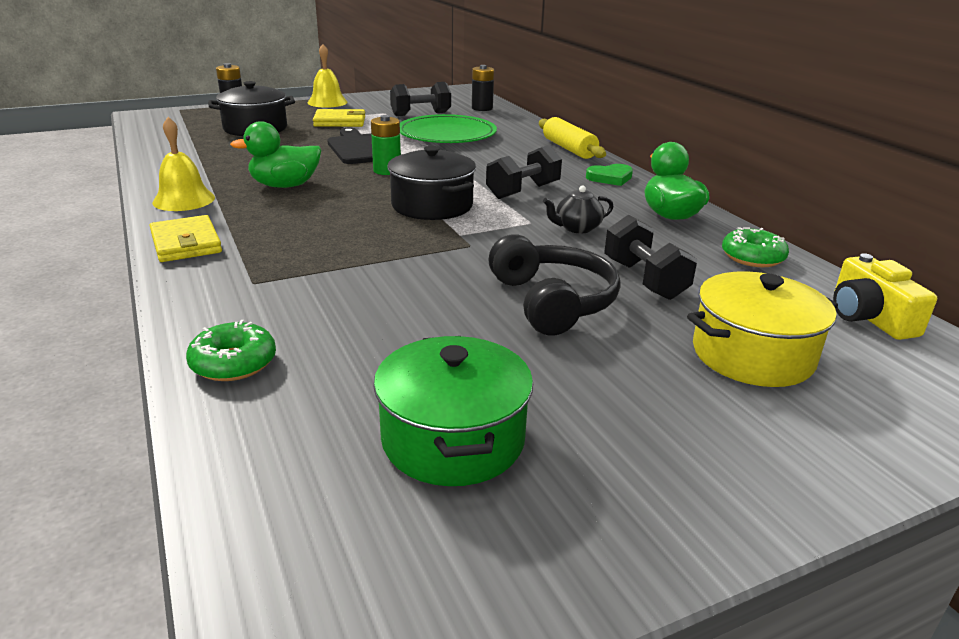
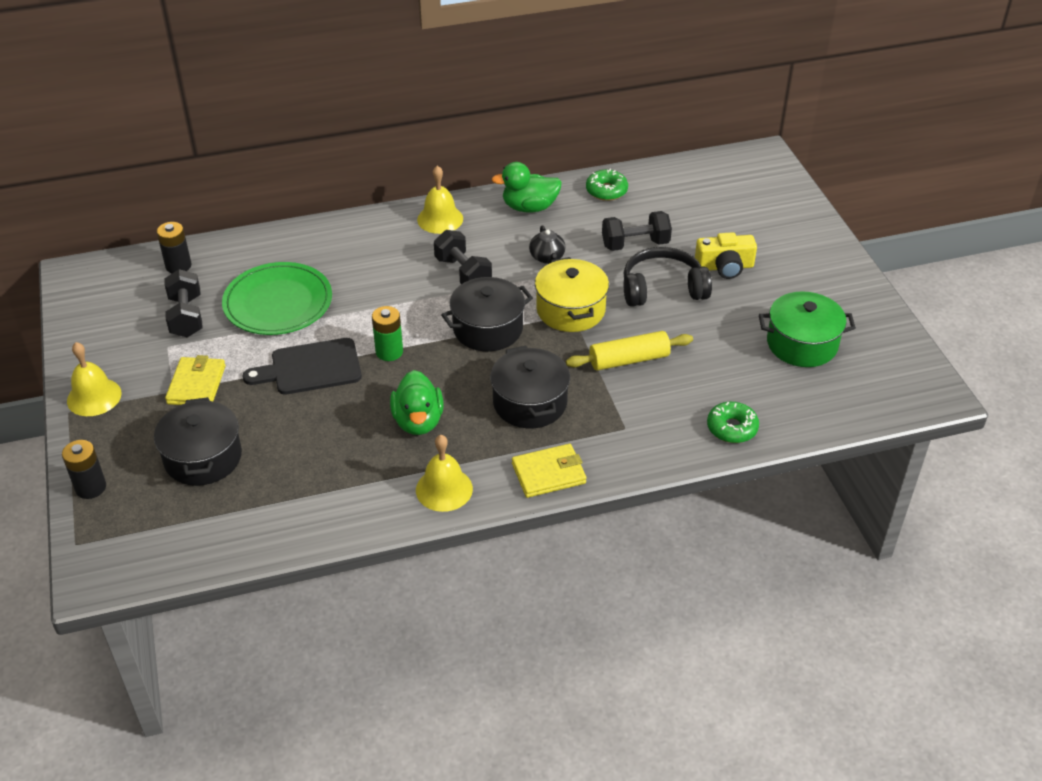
camera: 80 degrees left, 15 degrees up
(307, 230) = (530, 403): none -> black pot
(569, 149) = (352, 227): yellow rolling pin -> yellow rolling pin (629, 360)
(610, 178) = (440, 219): green heart -> yellow bell
(752, 355) = (727, 227): yellow pot -> yellow pot (570, 310)
(869, 317) = (688, 174): yellow camera -> yellow camera (724, 267)

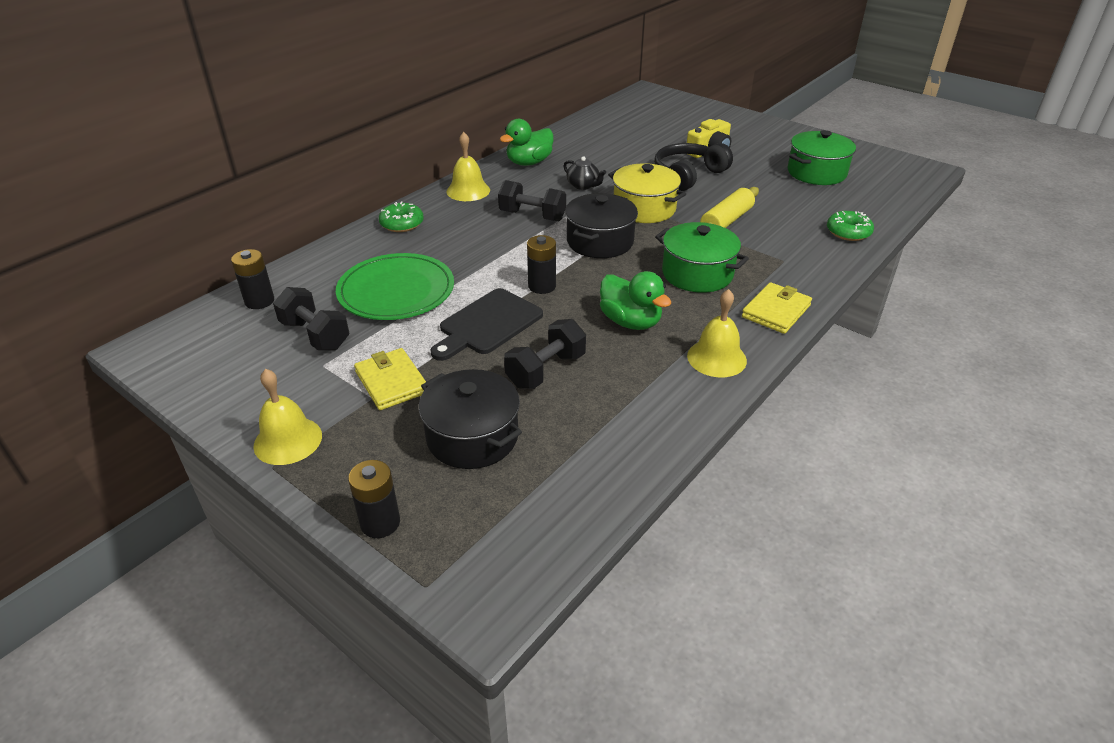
camera: 35 degrees left, 5 degrees down
(389, 352) = (542, 286): green battery -> black battery
(530, 403) = (697, 274): black pot -> green pot
(606, 191) = (571, 137): green donut -> green donut (402, 224)
(635, 244) = (634, 158): black dumbbell -> black dumbbell (546, 370)

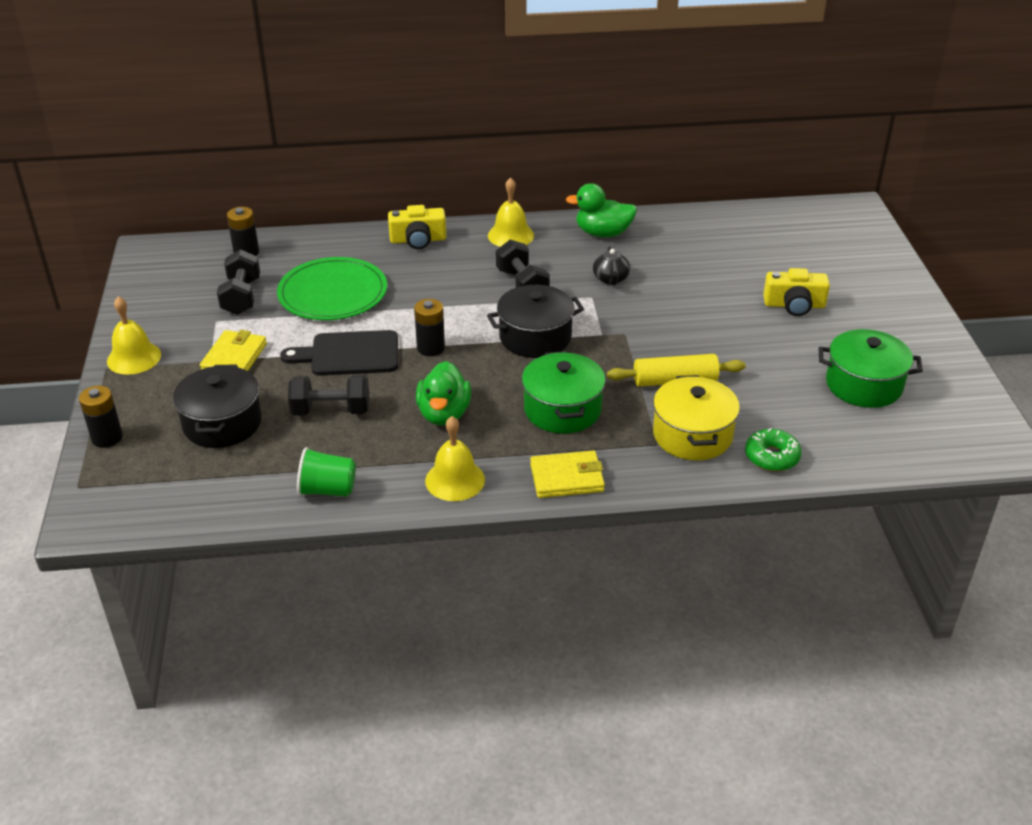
camera: 45 degrees right, 0 degrees up
(402, 224) = (418, 240): green donut -> yellow camera
(644, 209) = (624, 329): yellow pot -> yellow pot (692, 435)
(647, 426) = (327, 490): none -> green cup
(688, 175) = (724, 318): black headphones -> none

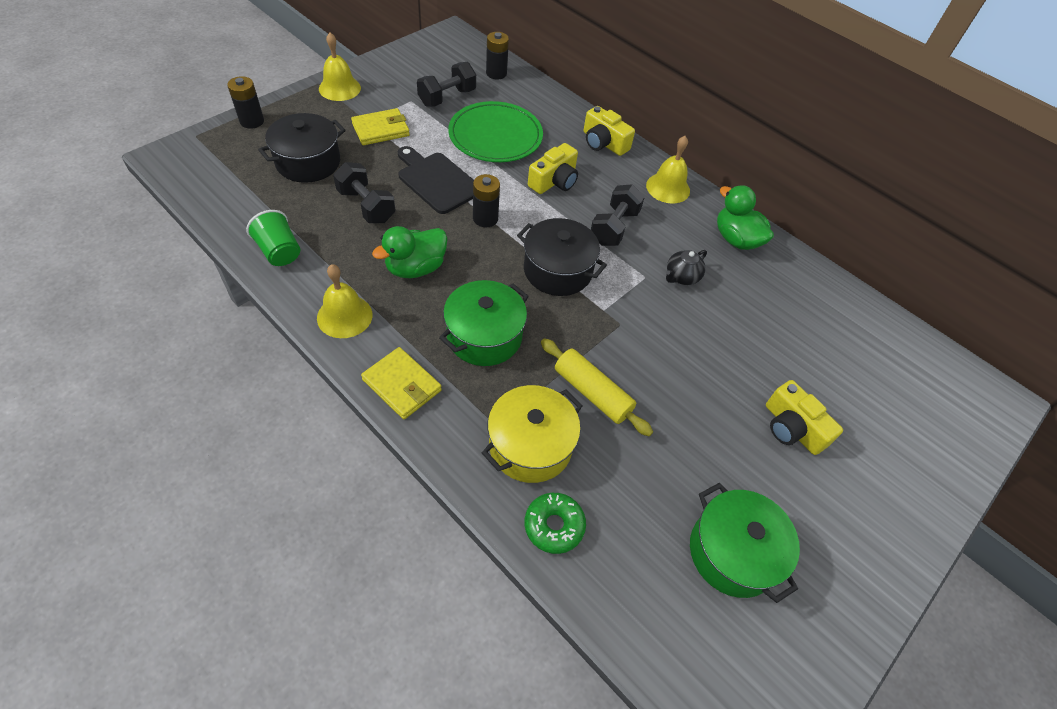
camera: 45 degrees right, 15 degrees up
(431, 289) = (554, 181): none -> yellow camera

